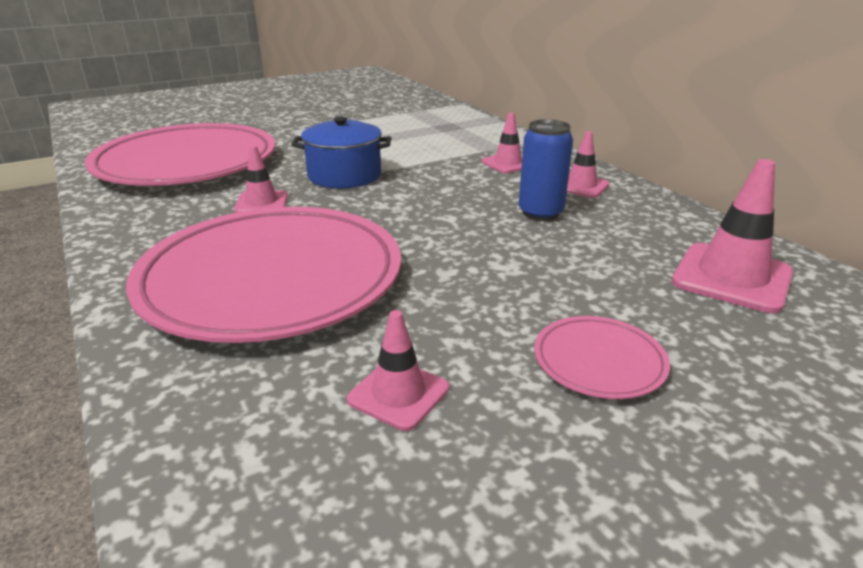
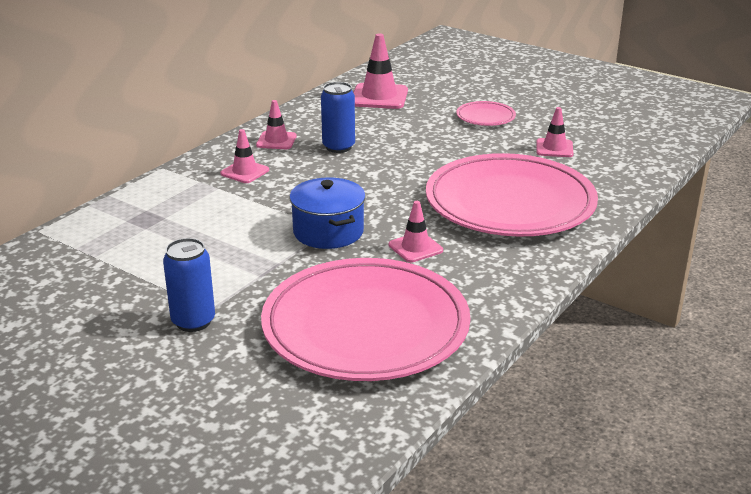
camera: 115 degrees left, 0 degrees up
(283, 125) = (193, 321): none -> blue can

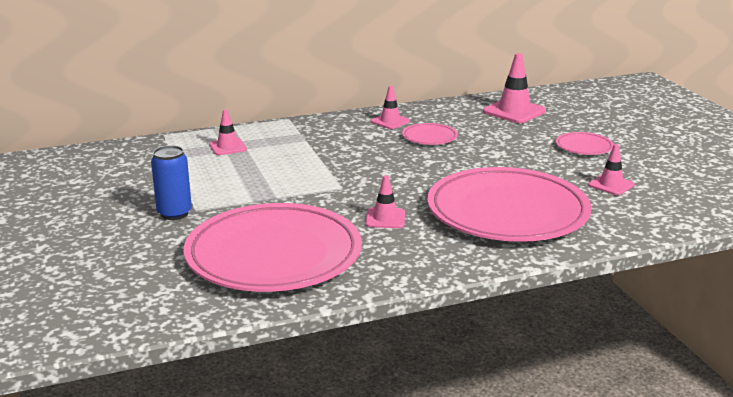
camera: 35 degrees right, 5 degrees down
(245, 172) = (338, 135): pink traffic cone -> pink traffic cone (228, 147)
(328, 232) = (338, 189): blue pot -> none
(338, 147) = (429, 137): blue can -> pink plate

